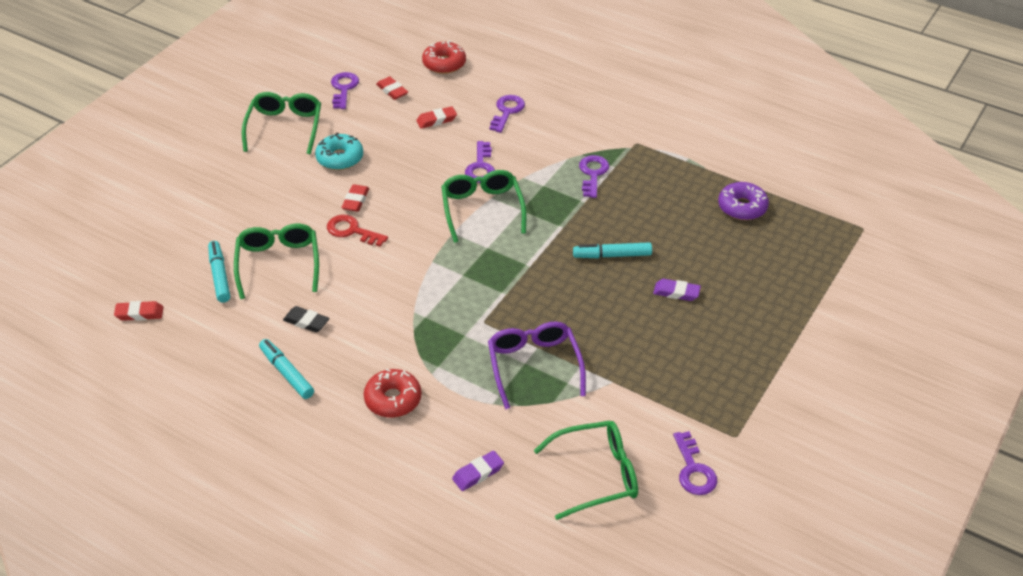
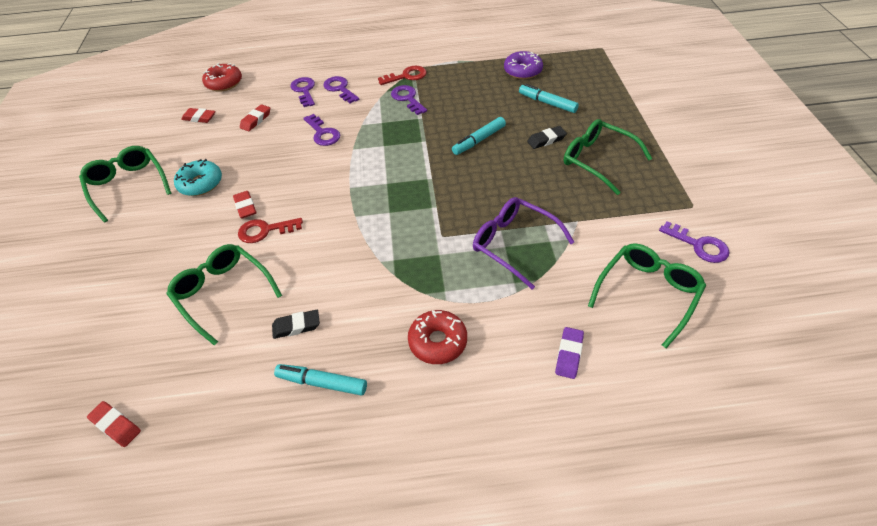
camera: 35 degrees left, 5 degrees up
(139, 314) = (116, 425): red eraser -> red eraser turned 75 degrees clockwise
(219, 276) = (173, 337): turquoise marker -> turquoise marker (547, 103)
(344, 88) = (156, 134): purple key -> purple key (340, 89)
(482, 209) = (354, 160): green glasses -> green glasses (598, 160)
(618, 148) = (406, 76): none -> red key
(676, 292) = (546, 140): purple eraser -> black eraser

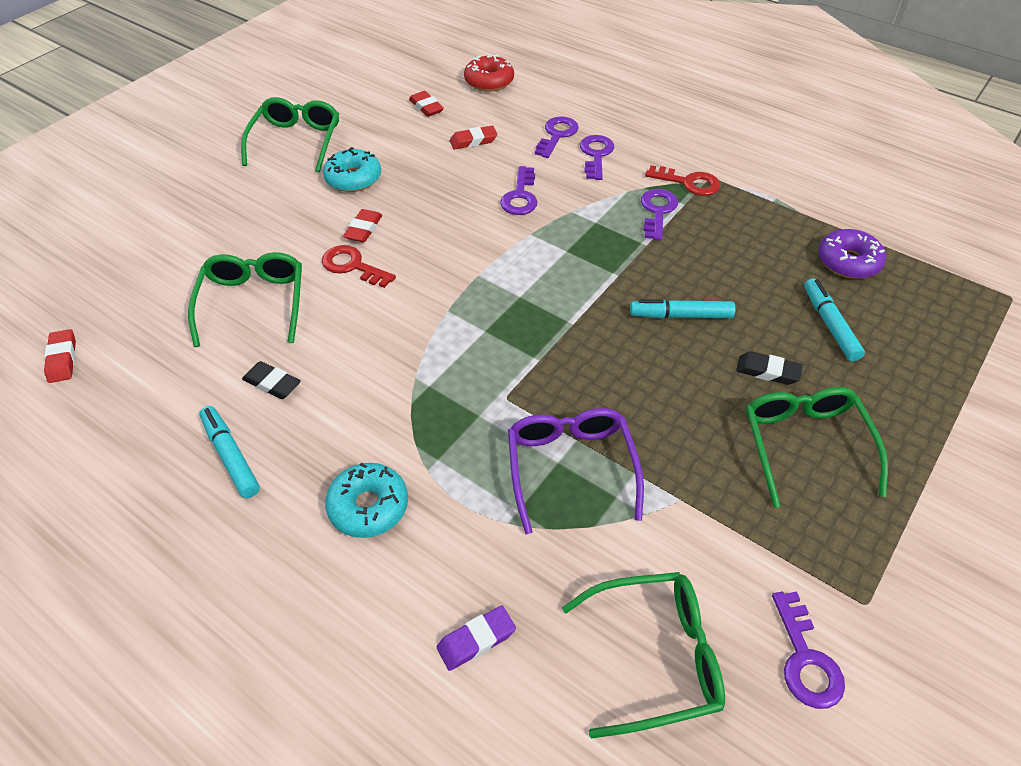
camera: 40 degrees right, 0 degrees up
(438, 341) = (368, 506): red donut -> turquoise donut

